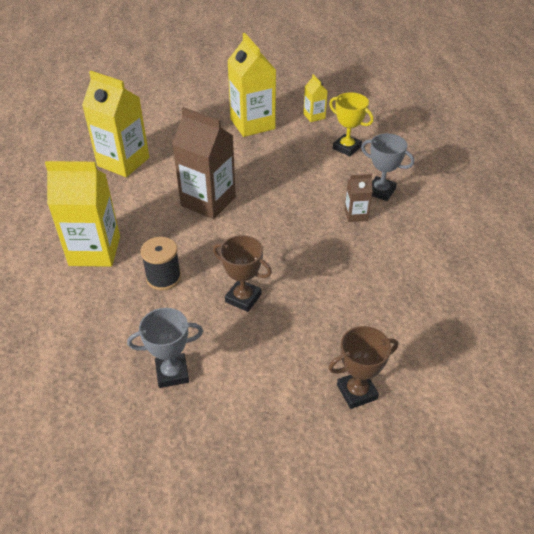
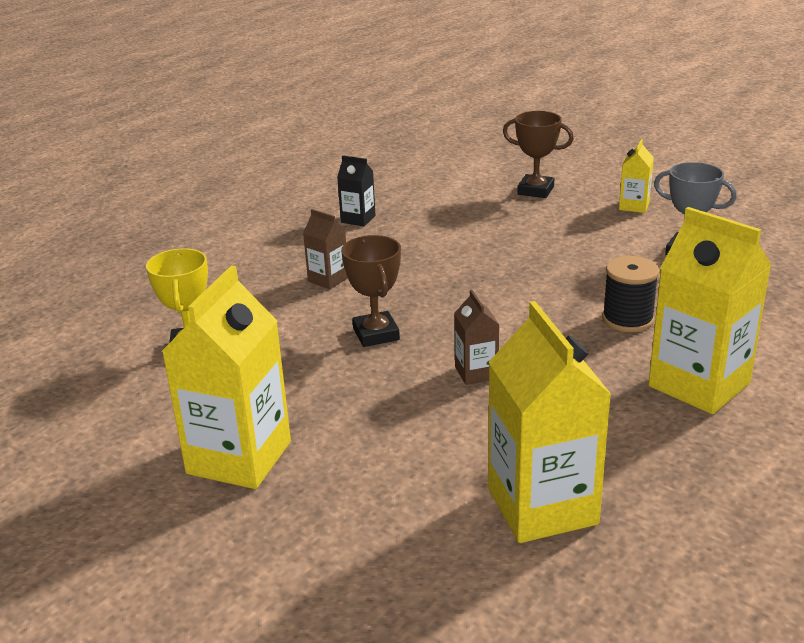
camera: 135 degrees left, 15 degrees down
(208, 201) = (476, 373): brown carton -> brown carton, size x0.49
(243, 298) = (556, 269): brown trophy -> brown trophy (376, 334)
(314, 116) = (132, 417): yellow carton -> yellow carton (634, 206)
(381, 191) = (258, 286): grey trophy -> none
(422, 273) = (358, 219): none -> black carton

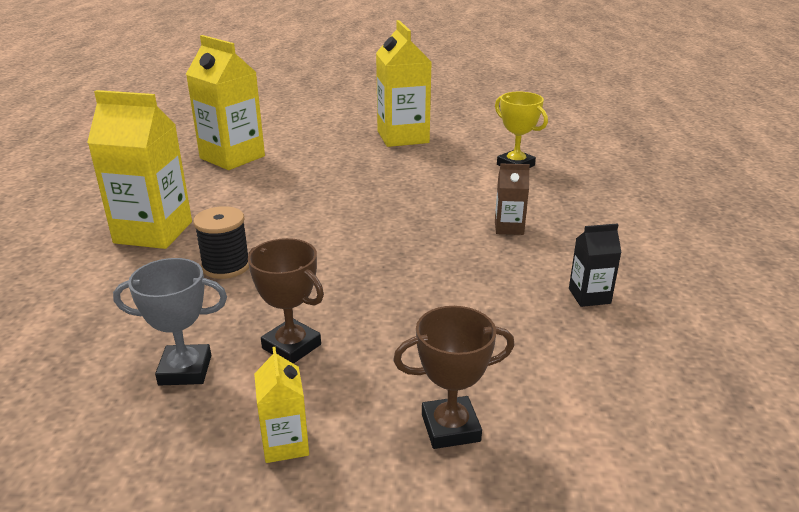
camera: 145 degrees right, 0 degrees up
(376, 334) = (413, 202): brown trophy -> brown trophy (291, 346)
(476, 373) = (318, 199): brown carton -> none

